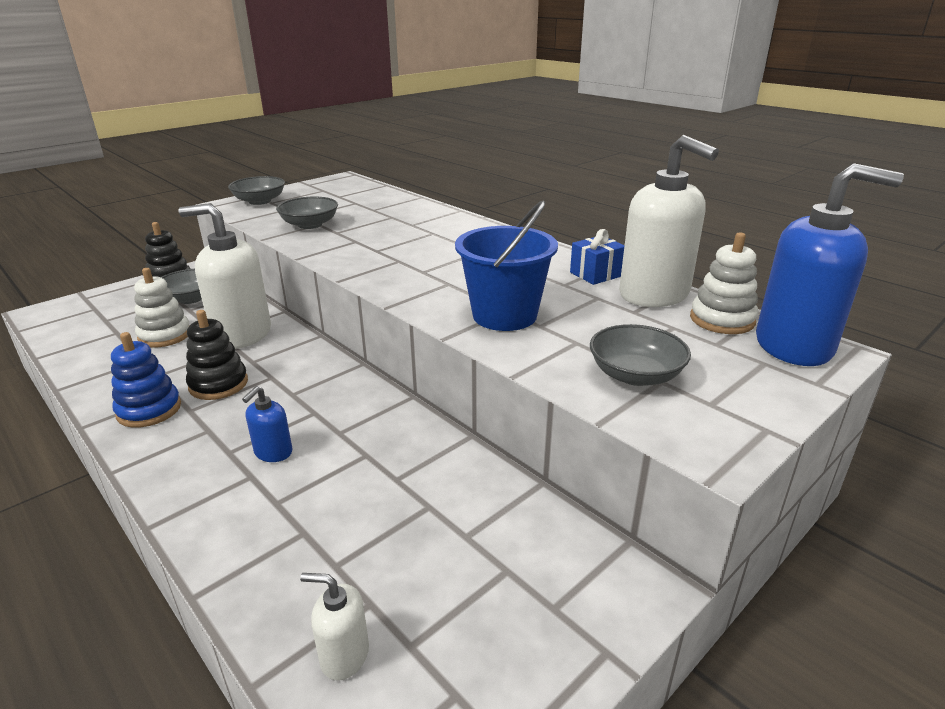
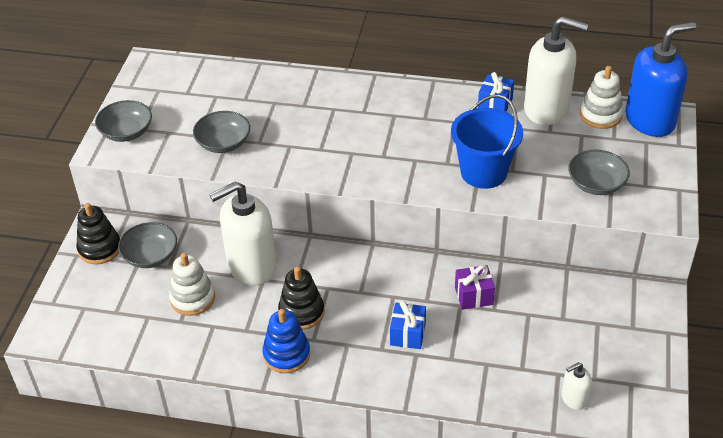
camera: 35 degrees left, 15 degrees up
(273, 452) = (407, 334): blue soap dispenser -> blue gift
(393, 453) = (474, 296): none -> purple gift

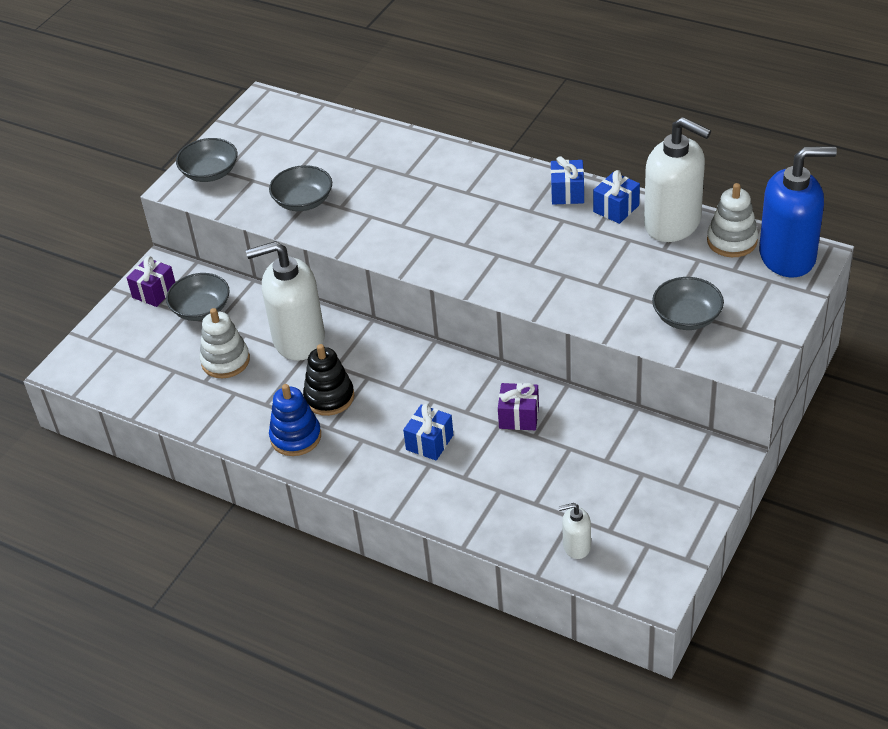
camera: 20 degrees right, 0 degrees up
(99, 248) = (154, 292): black stacking toy -> purple gift
(449, 98) = (567, 193): none -> blue gift
(483, 172) = (566, 281): blue bucket -> none

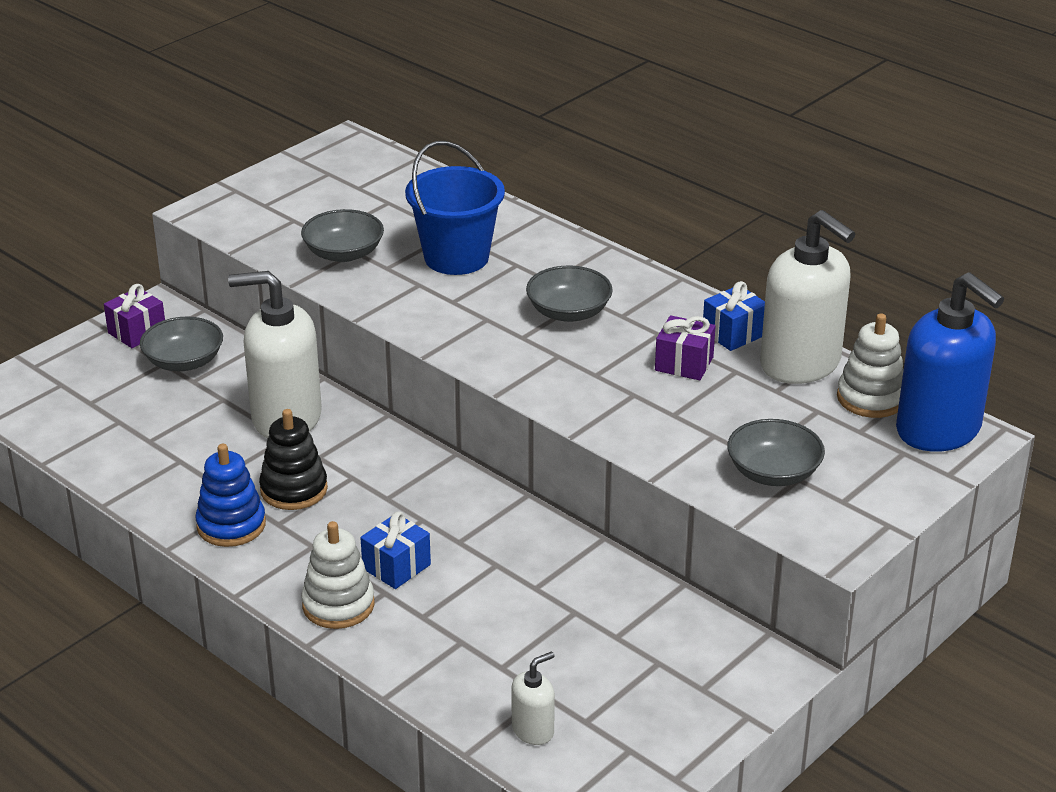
camera: 10 degrees right, 10 degrees down
(210, 173) = (246, 203): grey bowl -> grey bowl (569, 312)
(225, 361) = (186, 423): white stacking toy -> white stacking toy (338, 605)
(389, 187) = (456, 257): none -> blue bucket
(519, 417) = (524, 561): purple gift -> purple gift (684, 364)
(567, 193) = (678, 305): blue gift -> none
(576, 546) = (533, 730): white soap dispenser -> white soap dispenser turned 135 degrees clockwise
(787, 256) = (938, 430): blue soap dispenser -> blue soap dispenser turned 45 degrees clockwise

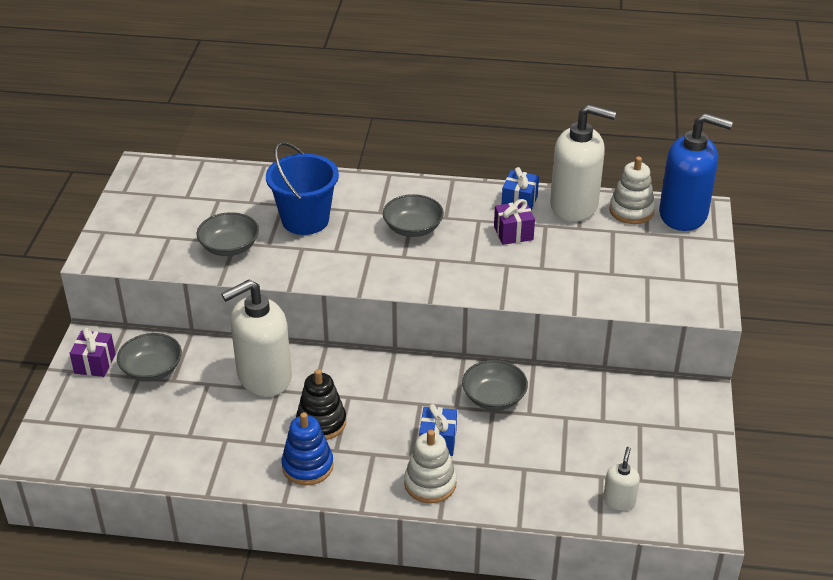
camera: 35 degrees left, 5 degrees up
(773, 472) = (631, 279): grey bowl -> grey bowl (494, 397)

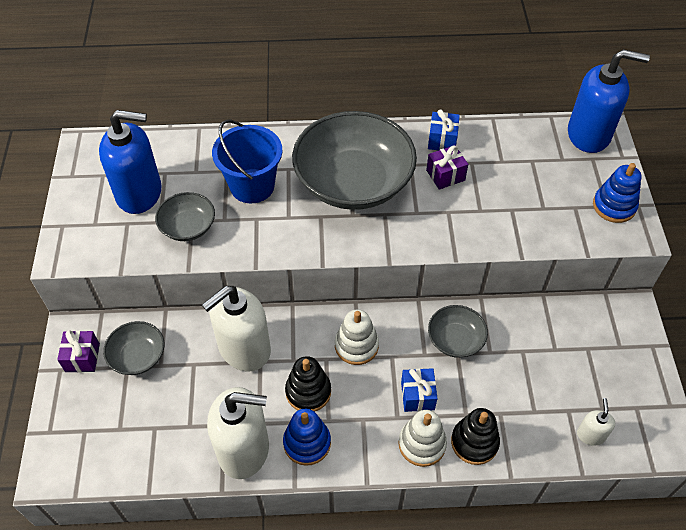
camera: 10 degrees left, 15 degrees up
(188, 213) = (139, 193): none -> blue soap dispenser
(413, 228) = (353, 182): grey bowl -> grey bowl, size x2.13
(488, 490) = (474, 442): none -> black stacking toy
(574, 206) = (491, 137): white soap dispenser -> white soap dispenser (244, 449)
(631, 211) = (543, 136): white stacking toy -> white stacking toy (356, 345)
(690, 280) = (614, 206): none -> blue stacking toy

